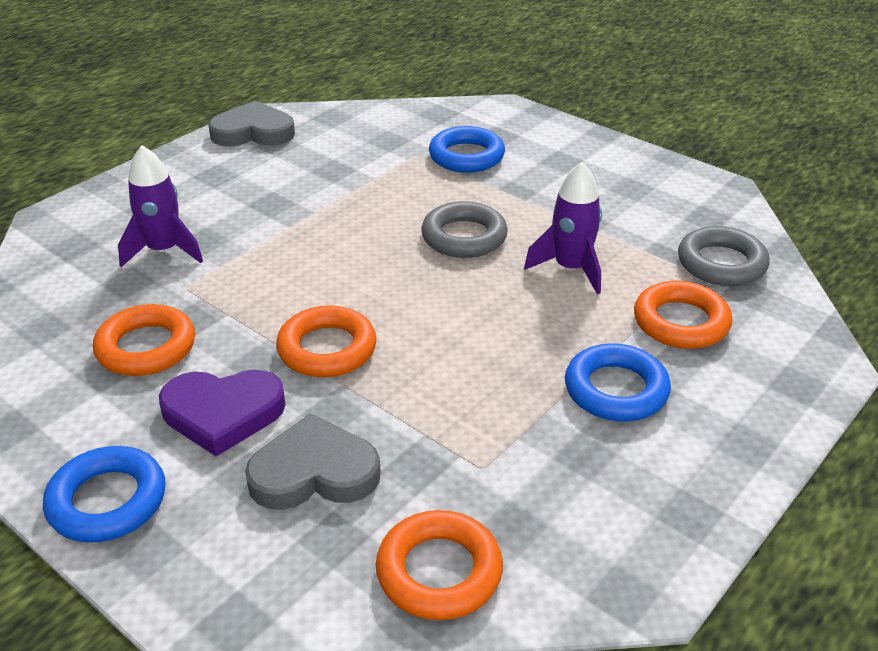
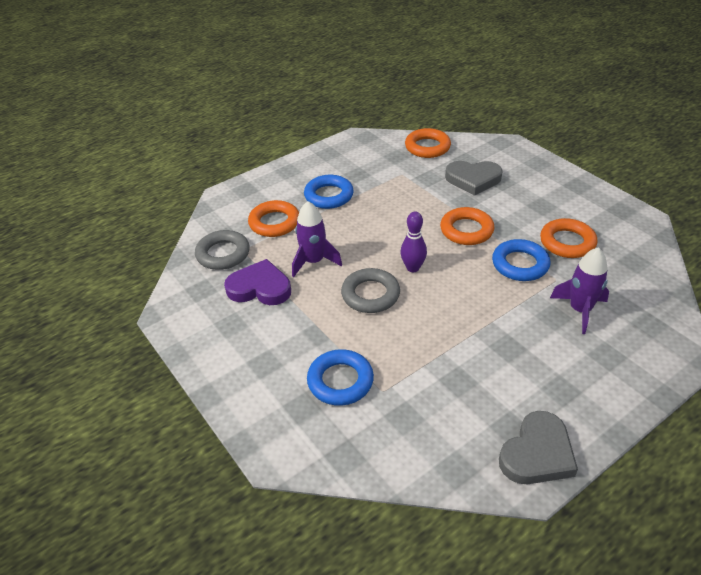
camera: 165 degrees left, 5 degrees up
(107, 501) = (560, 179): blue ring -> blue ring (520, 264)
(223, 413) = (517, 206): purple heart -> purple heart (260, 288)
(253, 132) = (537, 453): grey heart -> grey heart turned 60 degrees counterclockwise
(411, 277) = (413, 268): none -> purple bowling pin

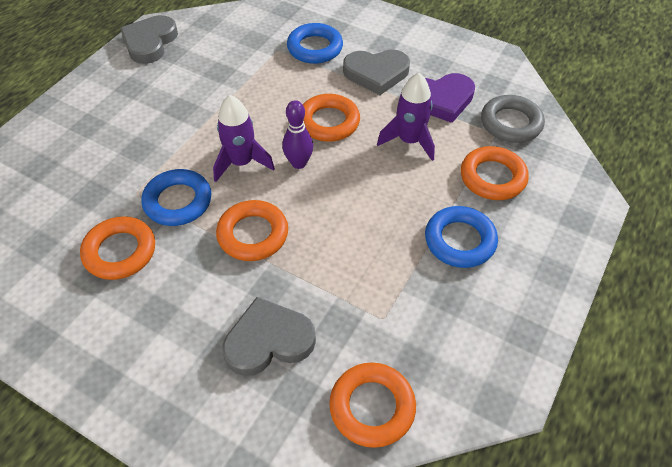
camera: 155 degrees right, 10 degrees up
(297, 330) = (376, 73): none -> grey heart
(370, 294) = (328, 122): grey ring -> orange ring
(580, 310) = (110, 162): purple rocket -> purple rocket (241, 163)

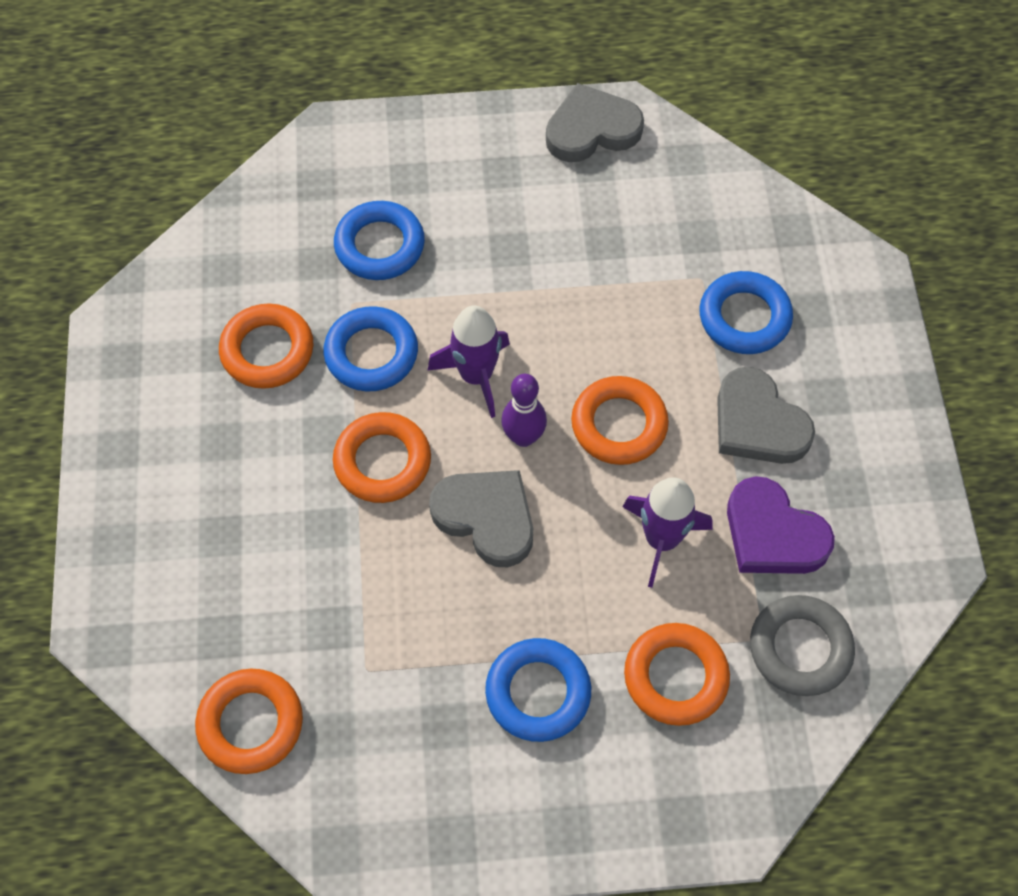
camera: 55 degrees right, 10 degrees up
(114, 160) = (380, 245): none -> blue ring
(268, 340) = (260, 572): grey heart -> grey heart (486, 518)

